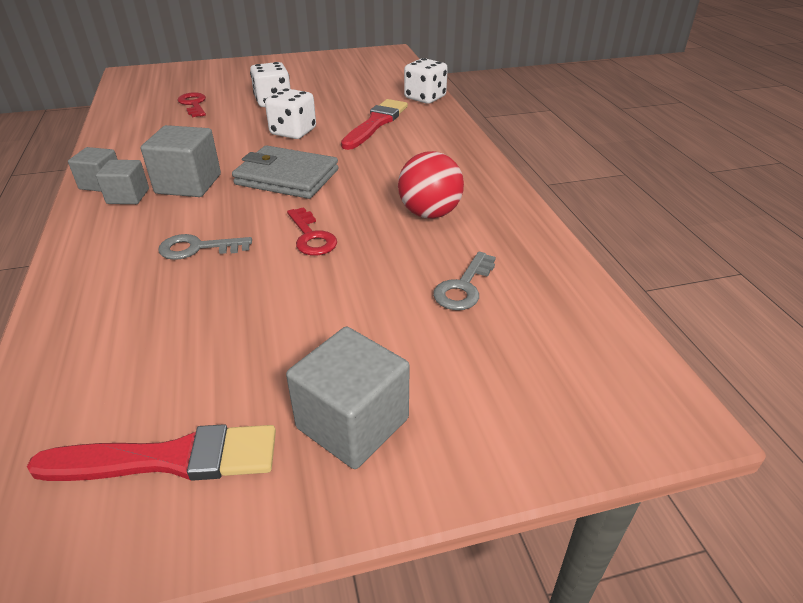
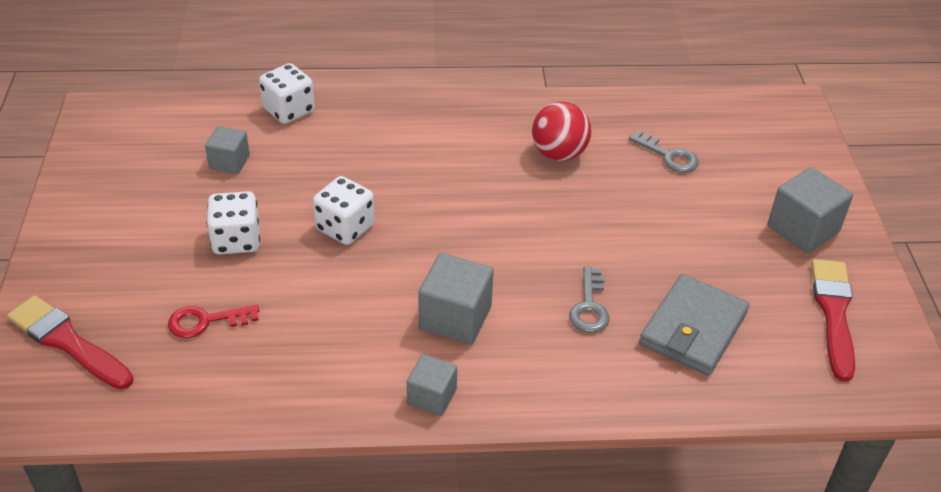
camera: 80 degrees left, 5 degrees up
(128, 196) = (471, 368): grey cube -> grey cube (229, 162)
(287, 177) = (462, 239): grey wallet -> grey wallet (693, 329)
(311, 236) = (583, 230): red key -> none
(376, 123) = (348, 159): red brush -> red brush (67, 342)

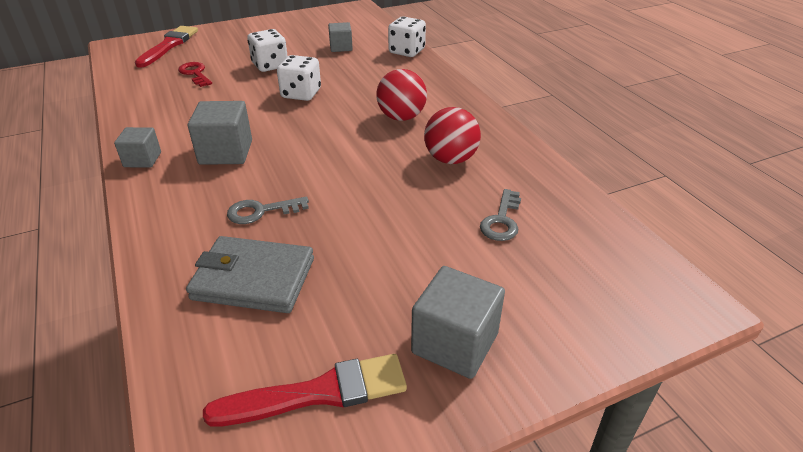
camera: 70 degrees right, 5 degrees down
(456, 162) = (401, 117): none -> red ball

